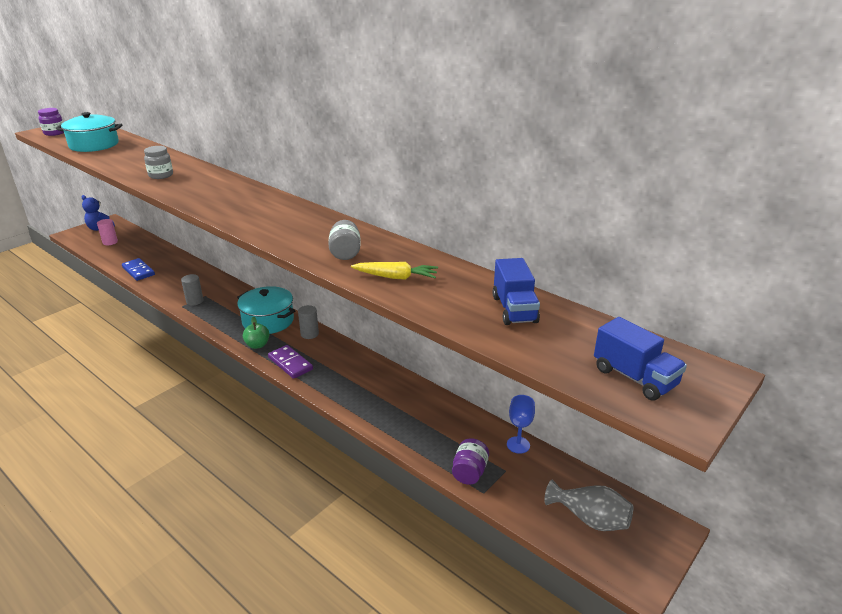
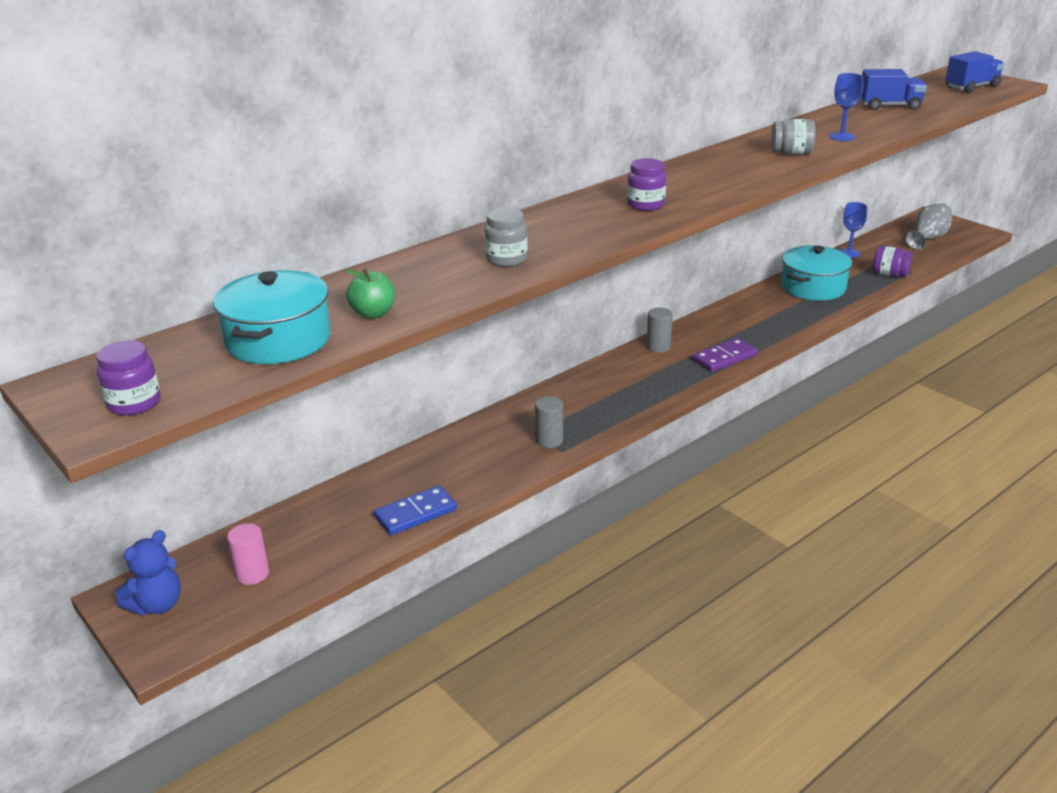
camera: 80 degrees left, 0 degrees up
(234, 204) = (645, 205): none -> purple jar
(257, 345) = (681, 381): green apple -> green apple (373, 313)
(268, 321) = (621, 376): turquoise pot -> turquoise pot (813, 287)
(395, 277) = (841, 137): yellow carrot -> blue goblet

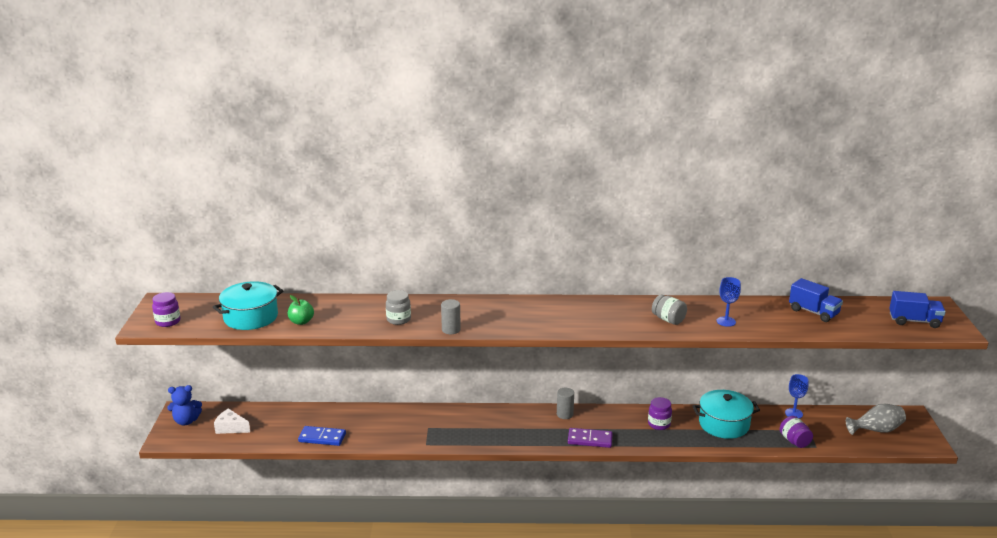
camera: 40 degrees right, 5 degrees down
(252, 574) = (231, 428): pink cylinder -> white cheese
(549, 440) = (428, 436): grey cylinder -> grey cylinder (451, 330)
(645, 205) = (519, 318): purple jar -> purple jar (659, 424)

